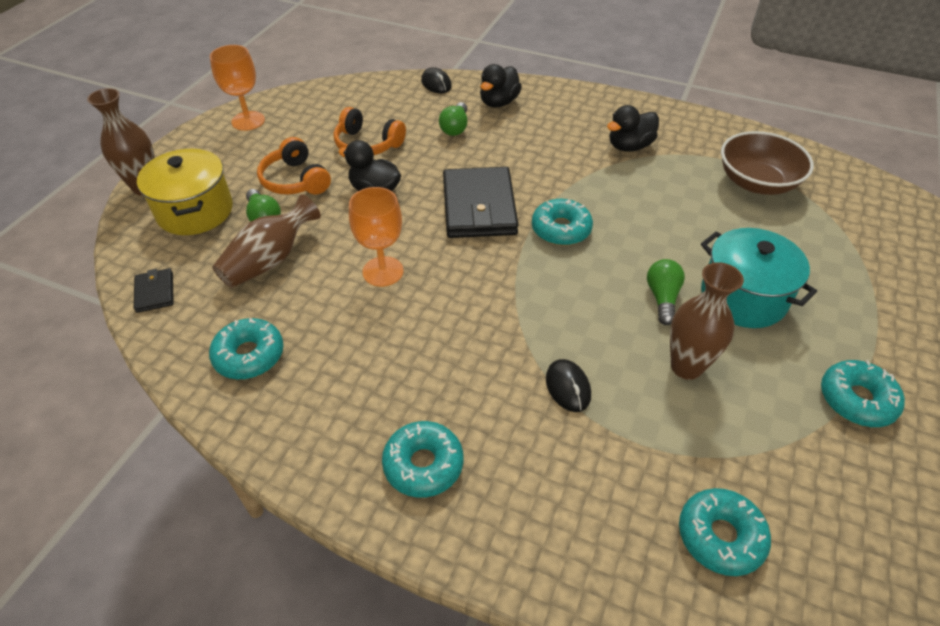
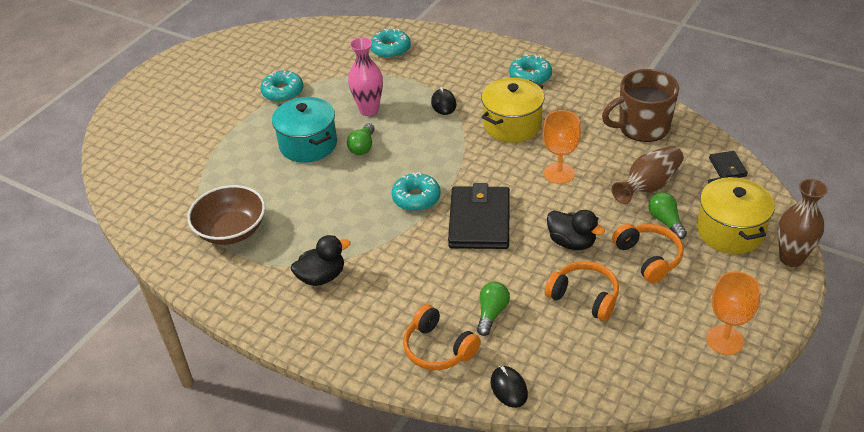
camera: 170 degrees left, 5 degrees down
(249, 355) = (642, 127): turquoise donut -> brown mug
(450, 348) = (512, 125): none -> yellow pot
(498, 102) = (438, 348): black duck -> orange headphones
(686, 367) = (369, 110): brown vase -> pink vase

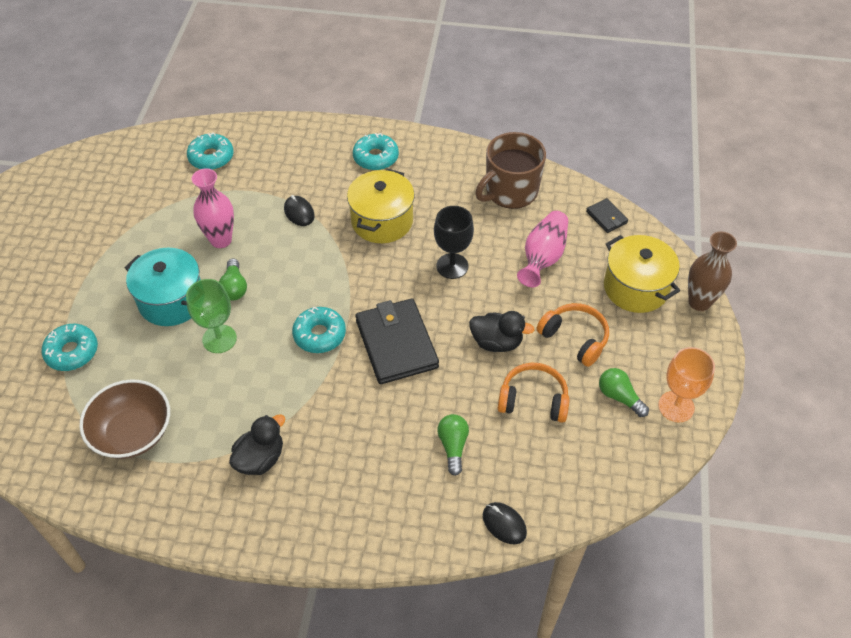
camera: 25 degrees left, 10 degrees up
(283, 92) = (111, 241): turquoise donut -> turquoise donut (72, 352)
(332, 181) = (219, 339): none -> green goblet
(438, 348) = (417, 503): orange headphones -> none
(559, 173) = (452, 266): orange goblet -> black goblet
(648, 186) = (543, 257): brown vase -> pink vase
(665, 221) = (574, 293): green light bulb -> green light bulb (619, 397)

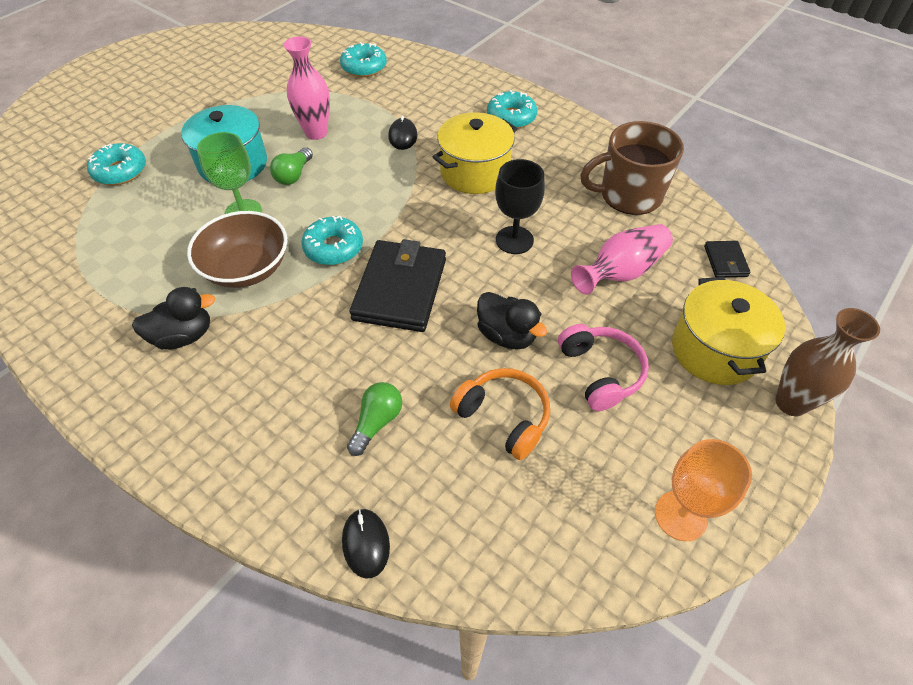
camera: 30 degrees right, 0 degrees up
(132, 432) = (103, 258): brown bowl -> brown bowl (246, 268)
(575, 338) = (601, 372): orange headphones -> pink headphones
(619, 397) = (612, 465): green light bulb -> none

